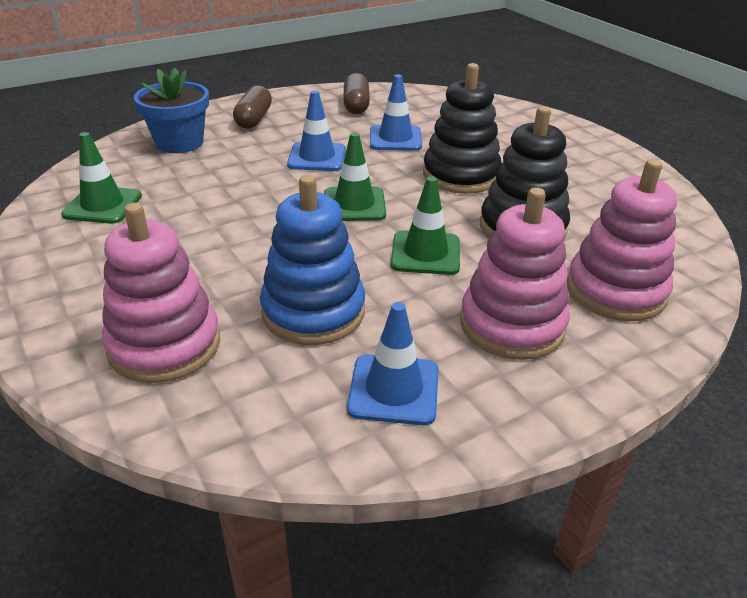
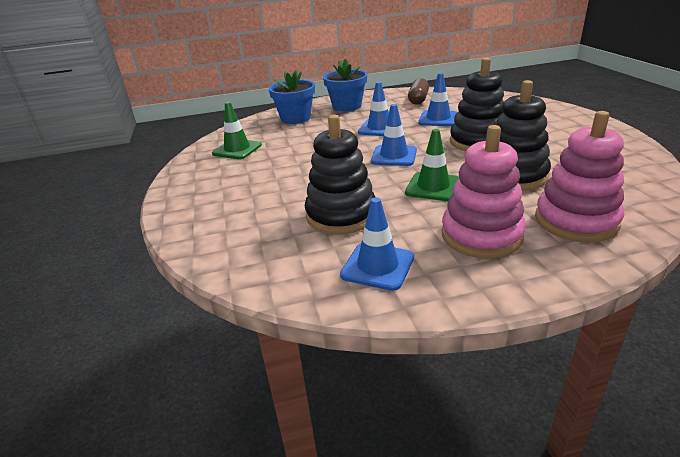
camera: 20 degrees right, 5 degrees down
(164, 345) = (241, 225): pink stacking toy -> none
(254, 119) = (347, 106): brown capsule -> blue flower pot
(313, 312) = (341, 215): blue stacking toy -> black stacking toy
(354, 204) = (394, 156): green traffic cone -> blue traffic cone

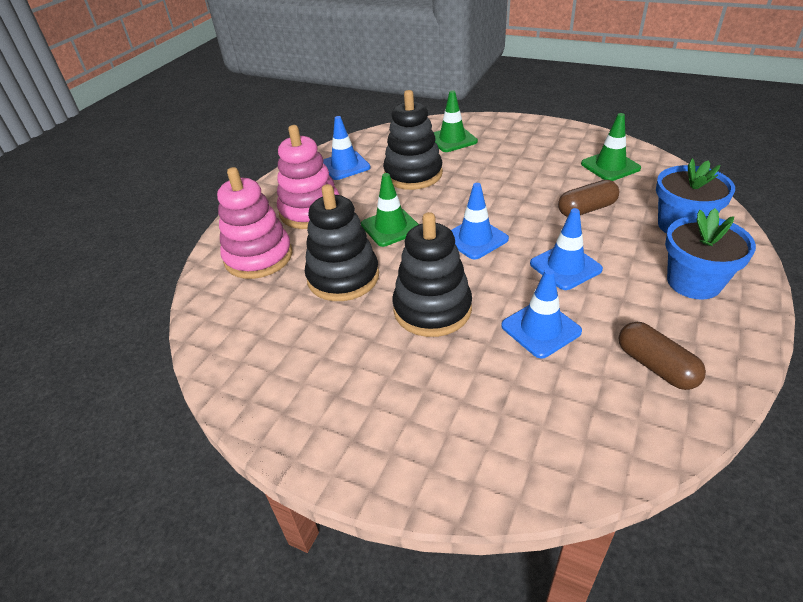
camera: 130 degrees right, 10 degrees up
(244, 227) = (452, 139): none -> green traffic cone
(309, 140) = (586, 209): none -> brown capsule

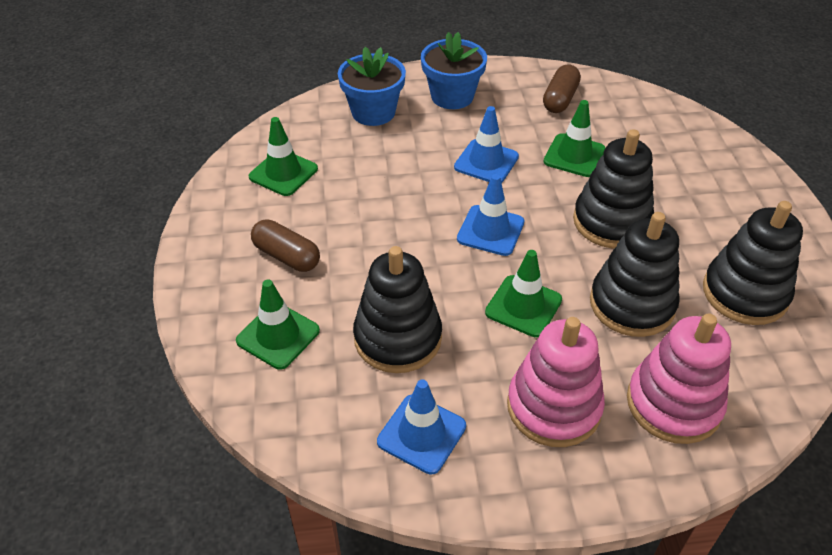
camera: 125 degrees left, 5 degrees up
(289, 347) = (745, 293): none -> black stacking toy
(541, 329) = (574, 156): blue traffic cone -> green traffic cone
(586, 209) = (383, 170): brown capsule -> brown capsule (287, 256)

